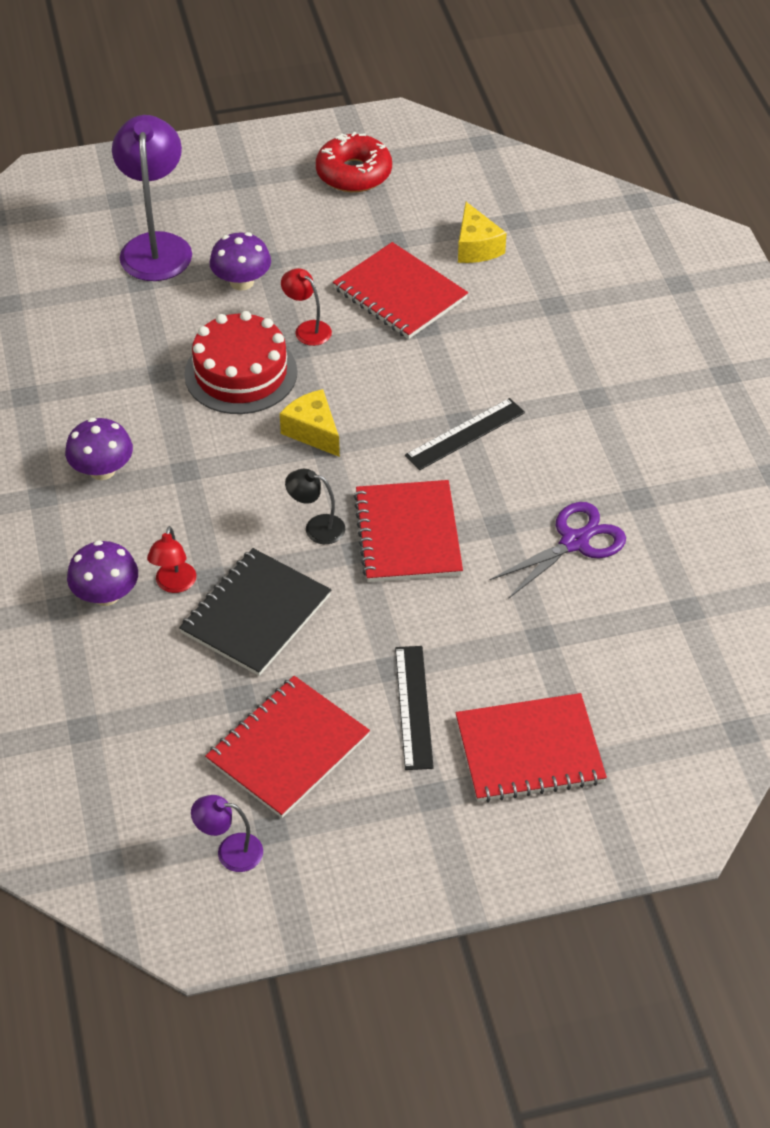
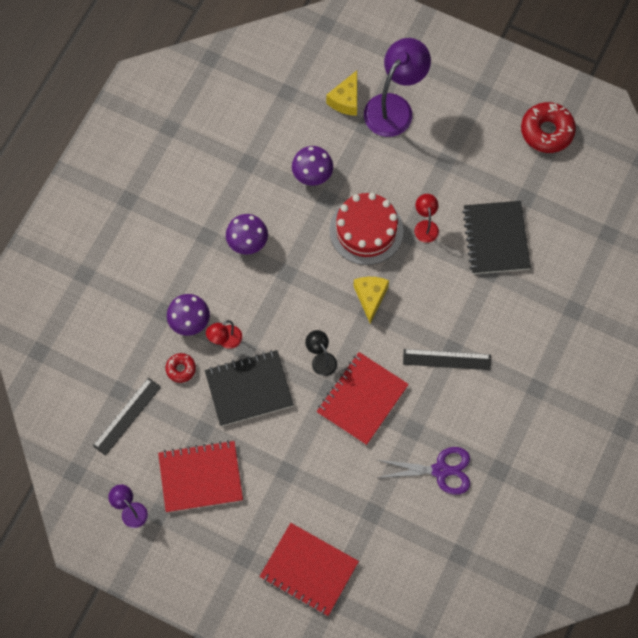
camera: 40 degrees right, 20 degrees up
(144, 651) = (181, 369): none -> red donut
(241, 282) = (418, 167): purple mushroom -> purple mushroom (312, 174)
(400, 294) = (496, 238): red notebook -> black notebook
(413, 707) = (277, 501): black ruler -> black ruler (127, 416)
(476, 247) = (567, 236): yellow cheese -> yellow cheese (346, 100)

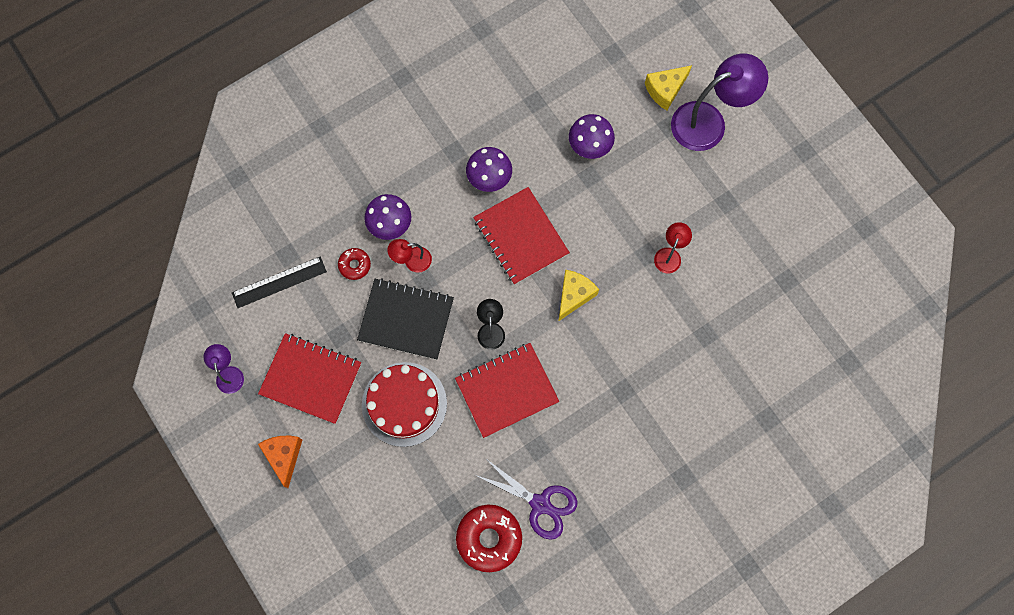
camera: 30 degrees right, 5 degrees up
(216, 549) = (284, 456): none -> orange cheese
(309, 570) = (357, 527): red notebook -> red notebook (520, 237)
(366, 230) = (609, 227): red cake -> red cake (404, 404)
(446, 359) = (612, 397): black ruler -> none
(496, 238) = (732, 305): black notebook -> none
(547, 131) = (847, 225): red donut -> red donut (489, 538)

